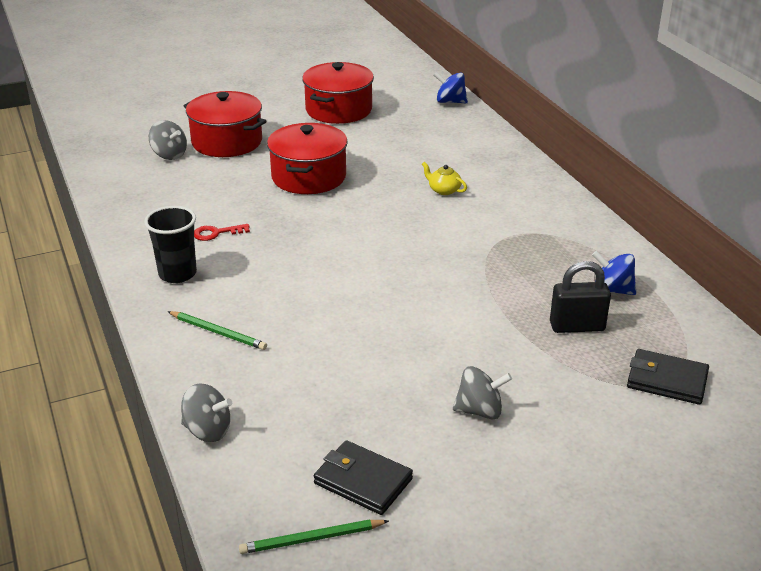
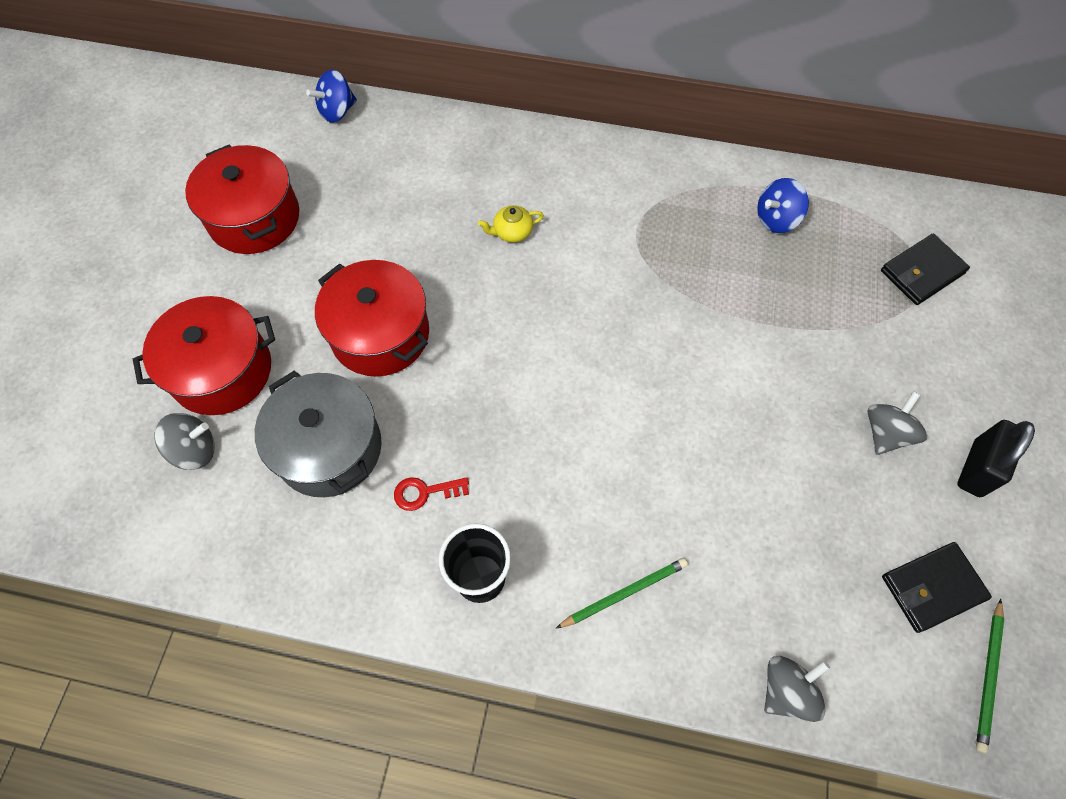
camera: 55 degrees left, 30 degrees up
(213, 192) = (329, 448): none -> grey pot
(216, 233) = (425, 492): red key -> red key turned 60 degrees clockwise
(577, 326) = (812, 281): black padlock -> black padlock (976, 468)

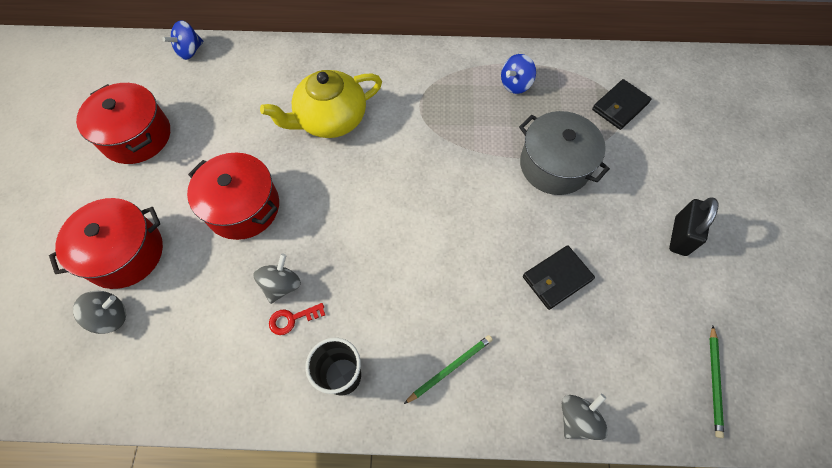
camera: 10 degrees left, 0 degrees up
(329, 448) = (215, 298): grey pot -> grey pot (554, 165)
(512, 232) = (330, 119): yellow teapot -> yellow teapot, size x2.46
(886, 433) = (615, 221): grey spinning top -> grey spinning top (281, 285)
(932, 588) = (665, 325): black wallet -> black wallet (557, 278)

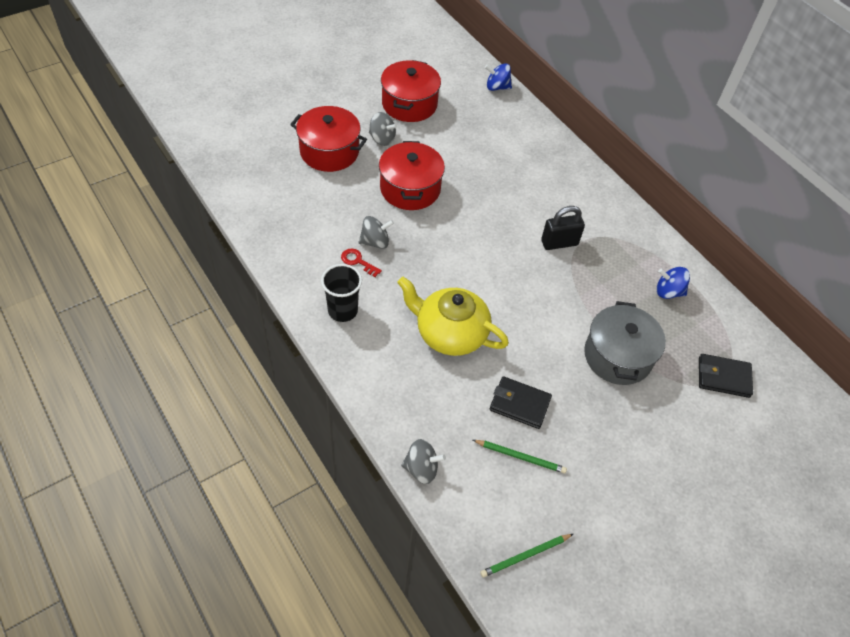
camera: 50 degrees right, 10 degrees down
(111, 317) = (286, 172): grey spinning top -> grey spinning top (382, 139)
(330, 119) = (520, 195): yellow teapot -> yellow teapot (450, 333)
(450, 368) = (395, 369): green pencil -> green pencil (520, 457)
(680, 236) = (636, 478): black padlock -> black padlock (559, 243)

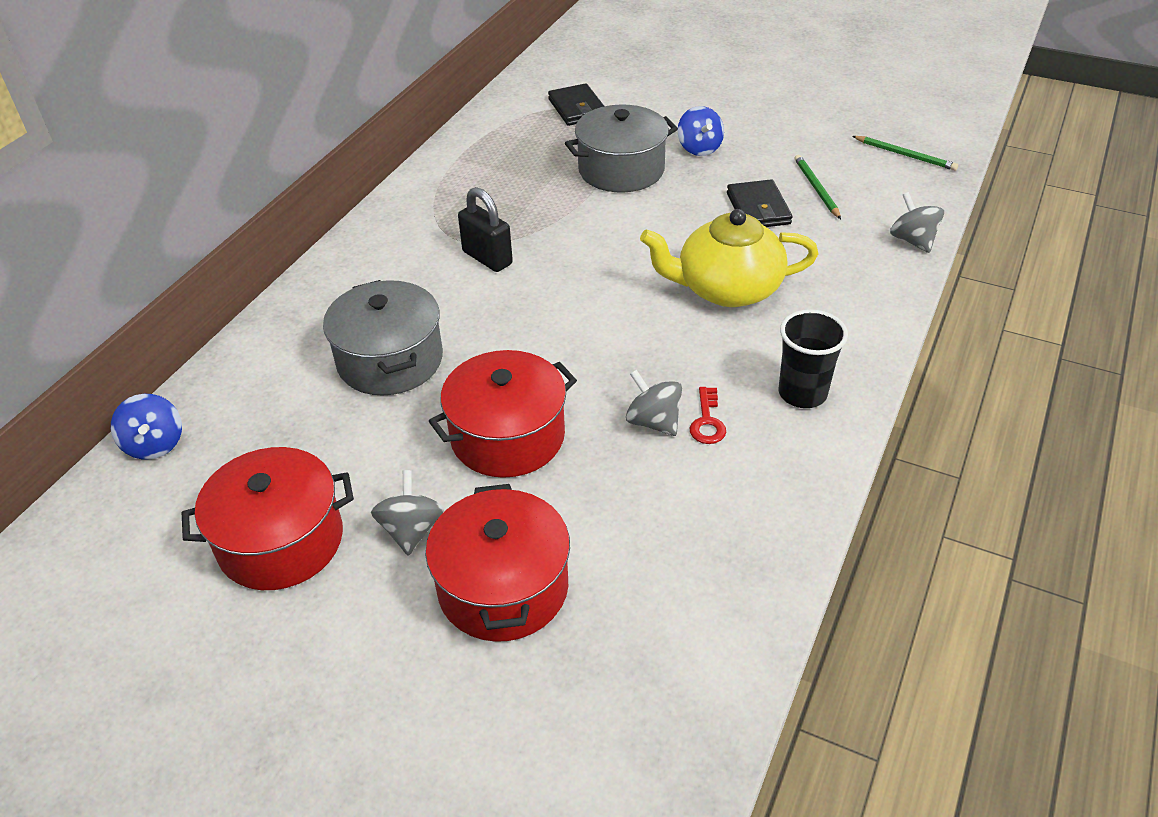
camera: 115 degrees left, 10 degrees down
(450, 333) = (727, 289): yellow teapot -> yellow teapot turned 90 degrees clockwise
(497, 172) = (390, 360): none -> grey pot
(668, 292) = (491, 163): blue spinning top -> blue spinning top (699, 148)

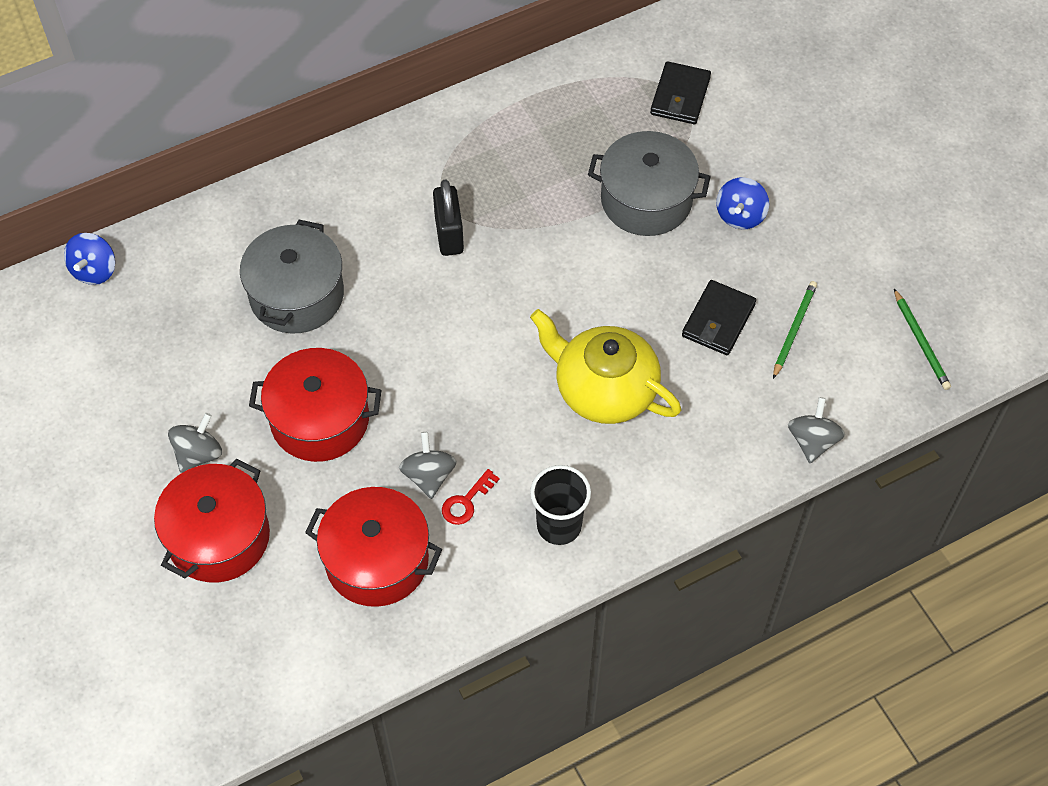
camera: 35 degrees right, 15 degrees up
(281, 541) = (116, 406): red pot -> red pot (377, 560)

